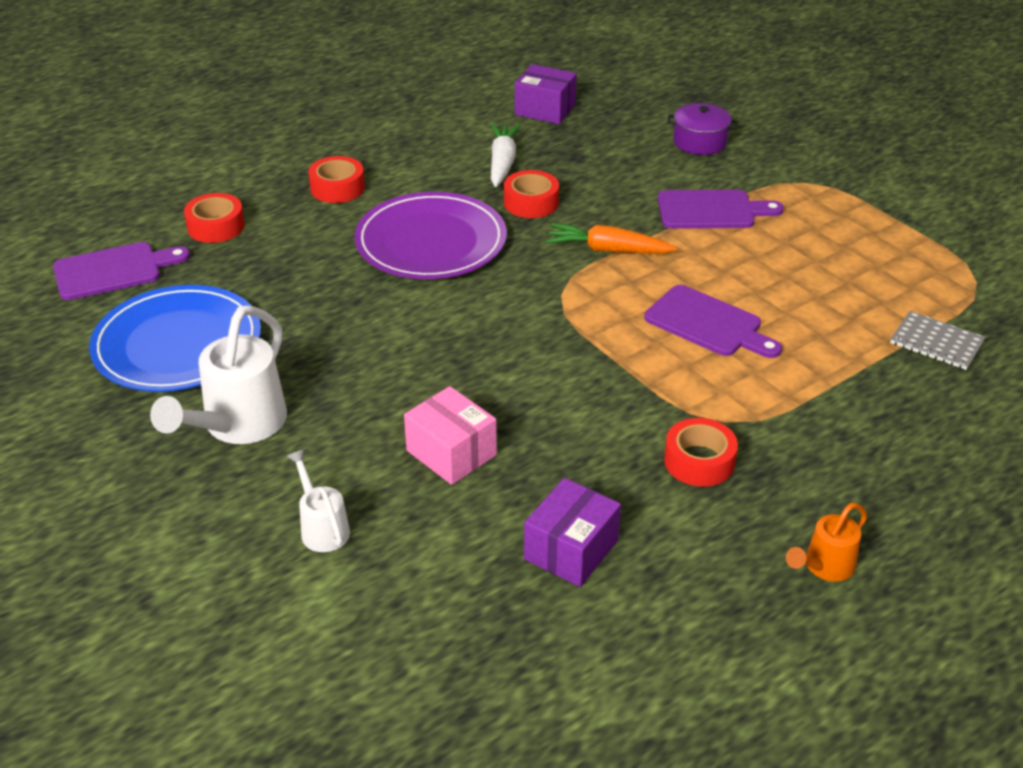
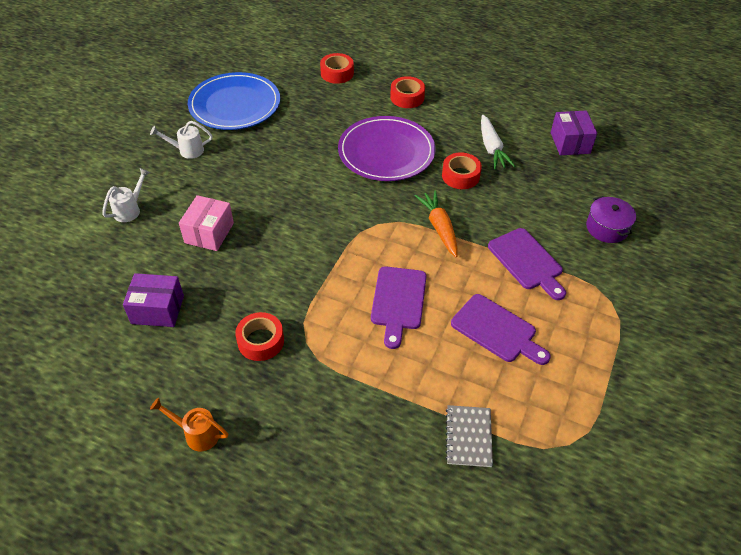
camera: 60 degrees right, 10 degrees up
(113, 270) = (276, 60): purple cutting board -> purple cutting board (497, 330)
(238, 426) = (187, 150): white watering can -> white watering can, size x0.55
(502, 163) = (491, 148): white carrot -> white carrot turned 105 degrees clockwise

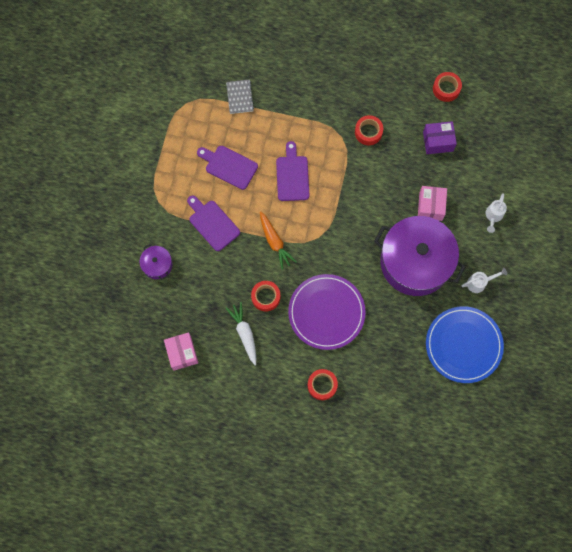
camera: 170 degrees right, 25 degrees up
(197, 434) = (383, 72): orange watering can -> none
(257, 180) = (415, 262): none -> purple pot
(337, 73) = (390, 407): red tape -> red tape (446, 89)
(570, 143) = (182, 353): purple box -> pink box

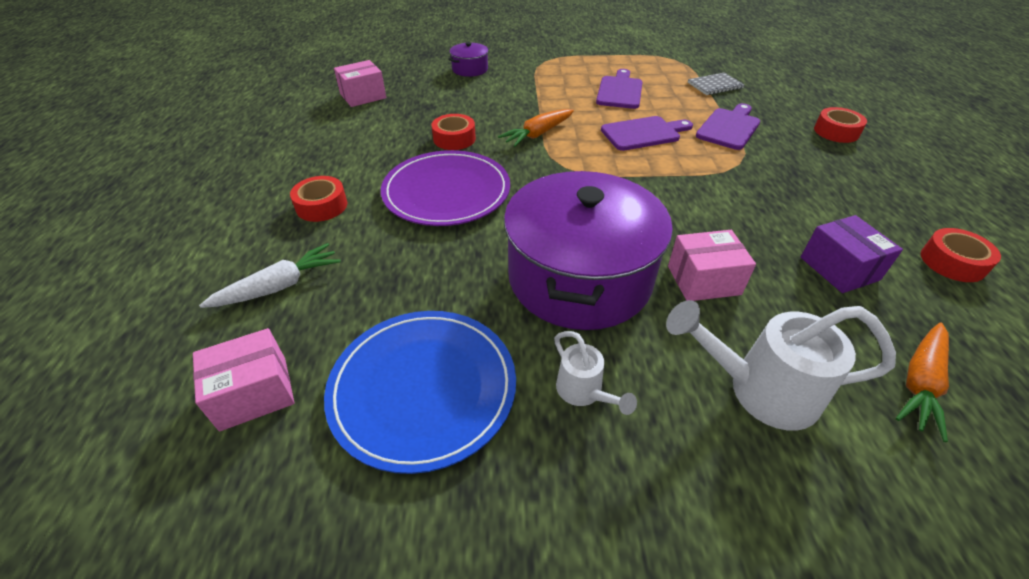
camera: 75 degrees right, 30 degrees down
(212, 223) = (538, 91): purple cutting board -> purple cutting board (729, 127)
(244, 334) = (396, 131): white carrot -> white carrot (279, 286)
(368, 132) = (772, 186): red tape -> red tape (836, 132)
(450, 413) = (254, 393): none -> pink box
(493, 216) = (760, 390): white watering can -> white watering can, size x1.83
(503, 155) = (920, 383): none -> orange carrot

